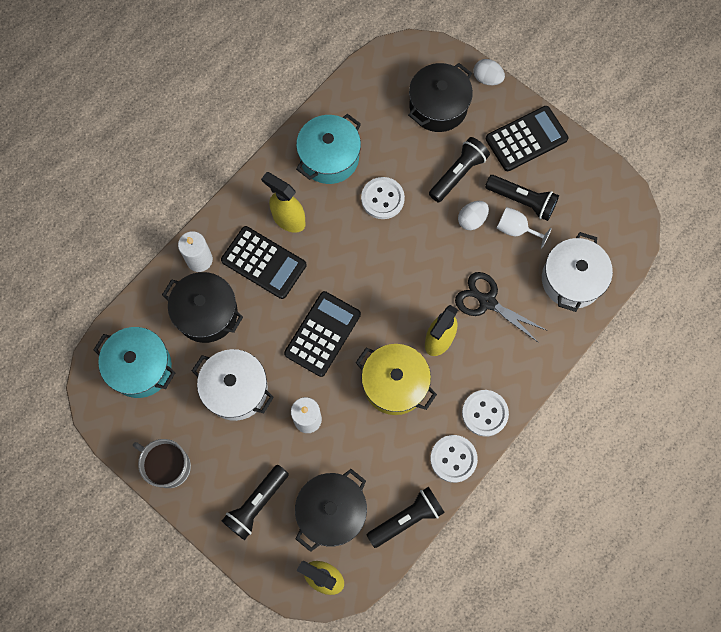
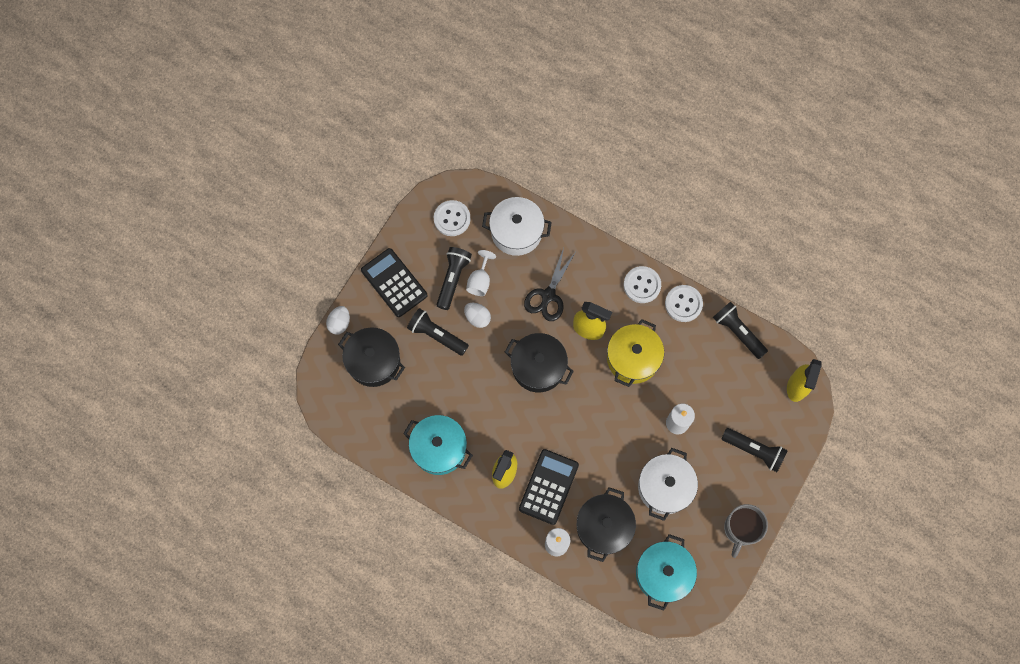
camera: 100 degrees left, 0 degrees up
(322, 334) = (602, 424): black calculator -> none
(331, 511) = (746, 390): black pot -> black pot (538, 367)
(382, 199) = (471, 395): white button -> white button (452, 219)

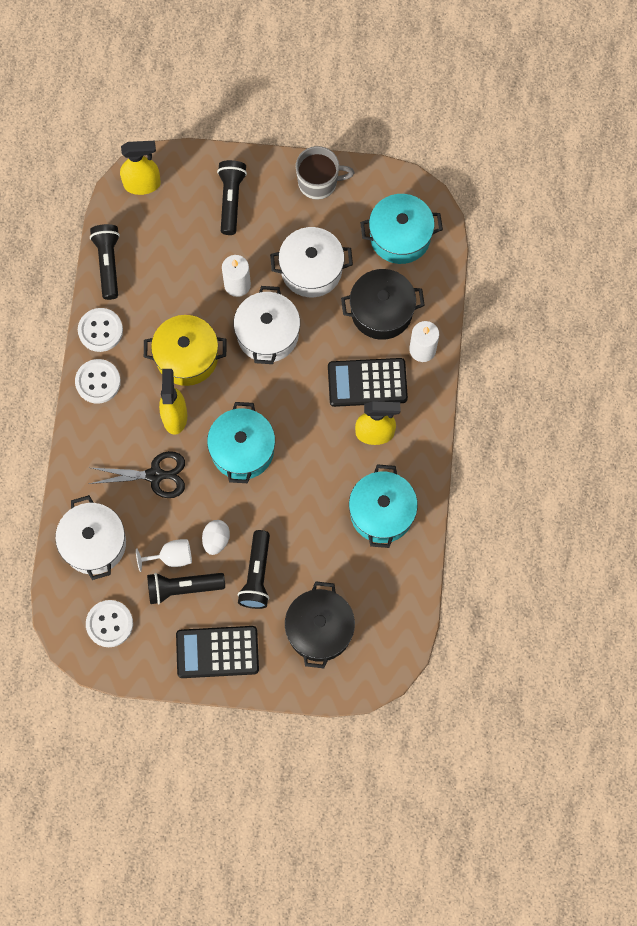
camera: 115 degrees left, 0 degrees up
(339, 323) = (293, 690): white egg -> none
(394, 283) = (217, 652): black calculator -> black calculator turned 60 degrees clockwise
(538, 367) = (242, 450): black pot -> turquoise pot
(624, 428) = (267, 334): none -> white pot
(738, 332) = (108, 264): black flashlight -> black flashlight turned 150 degrees clockwise

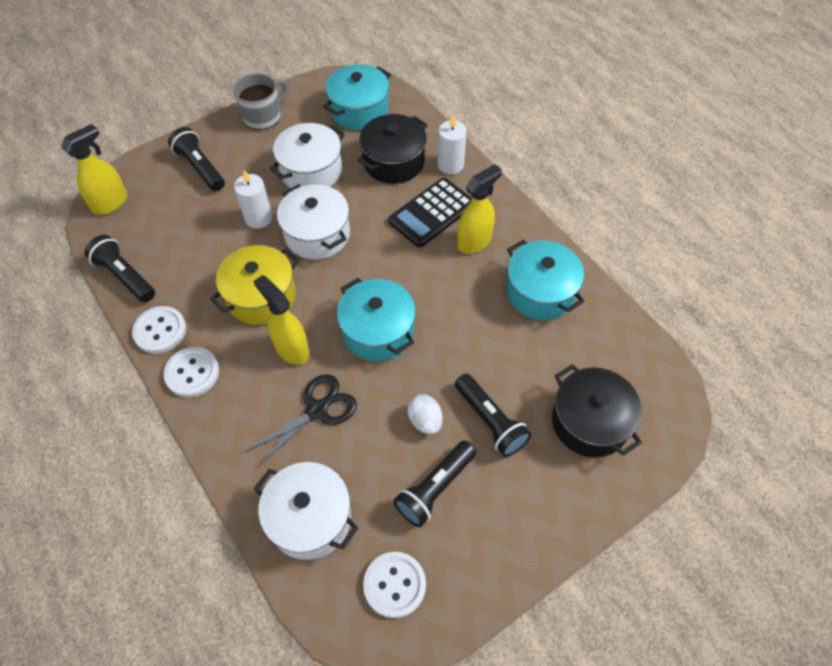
camera: 40 degrees left, 15 degrees down
(171, 557) = (398, 469): white goblet -> none
(217, 652) = (523, 520): black calculator -> none

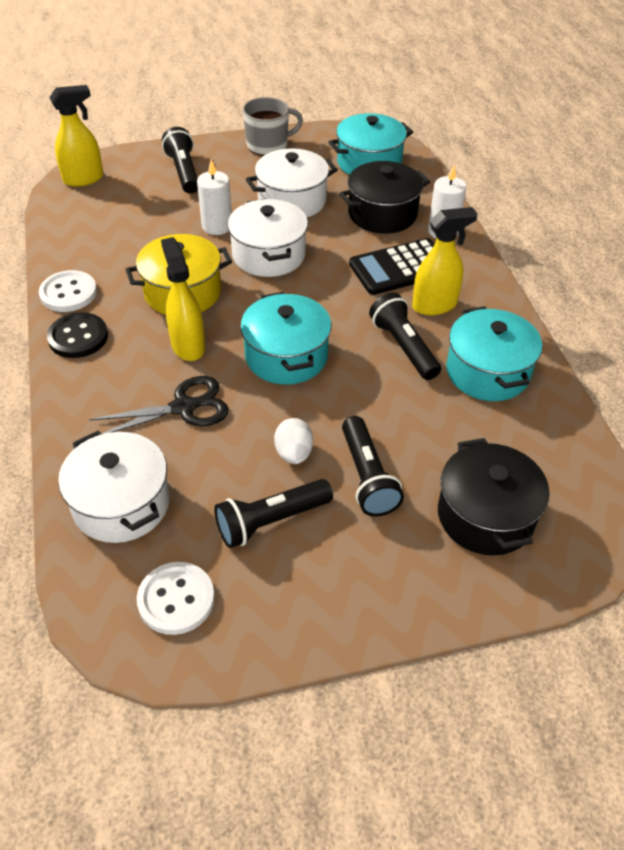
camera: 20 degrees right, 10 degrees down
(125, 276) = (62, 240): black flashlight -> black flashlight (403, 347)
(192, 373) = (78, 337): white button -> black button

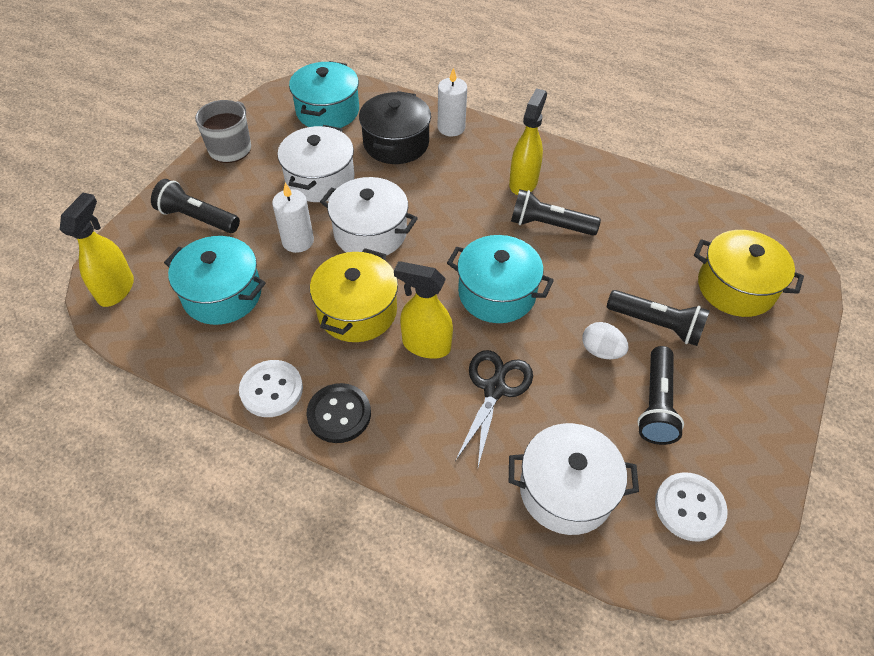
camera: 50 degrees left, 5 degrees up
(400, 268) = (466, 173): black calculator -> none
(485, 515) = (735, 287): black pot -> yellow pot
(487, 372) = (612, 201): turquoise pot -> turquoise pot (222, 294)

